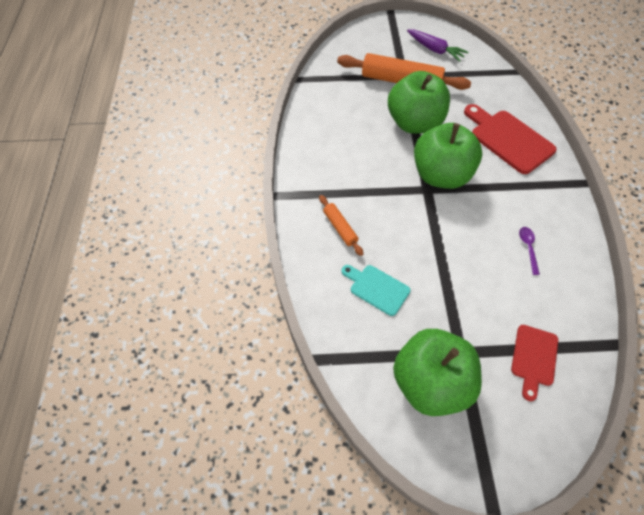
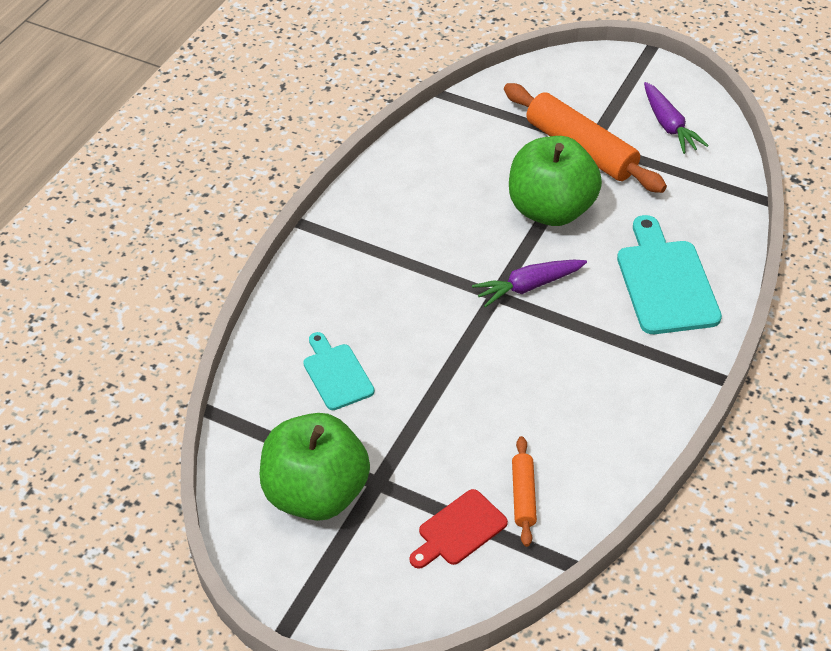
camera: 30 degrees right, 10 degrees down
(340, 228) = (347, 291): orange rolling pin -> orange rolling pin (523, 496)
(441, 175) = (528, 286): green apple -> purple carrot
(508, 139) = (665, 282): red cutting board -> turquoise cutting board
(528, 248) = (565, 417): purple spoon -> none

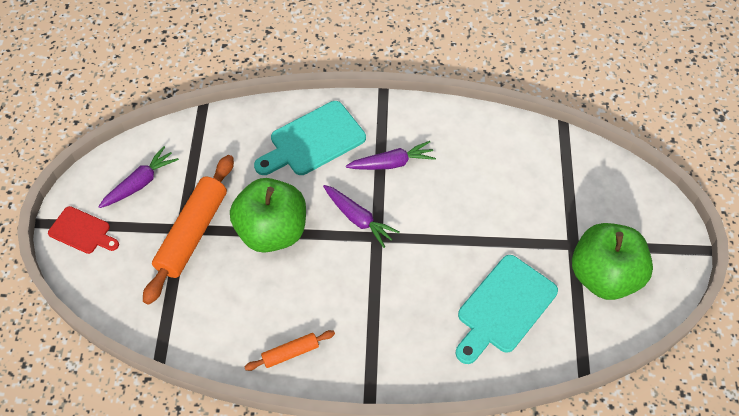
camera: 115 degrees left, 10 degrees up
(336, 374) = (504, 307): turquoise cutting board -> turquoise cutting board, size x1.67
(459, 530) = (577, 187): red cutting board -> red cutting board (82, 231)
(523, 496) = (533, 163): orange rolling pin -> orange rolling pin (290, 353)
(595, 345) = (392, 163): none -> purple carrot

